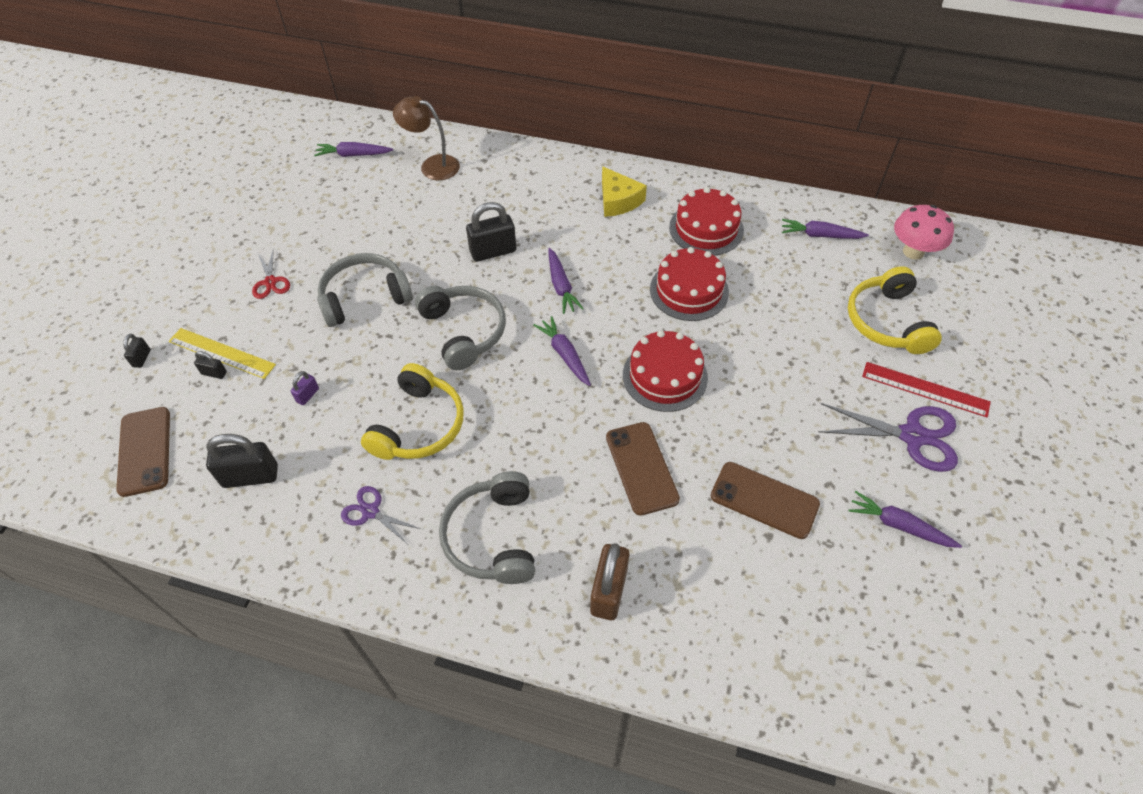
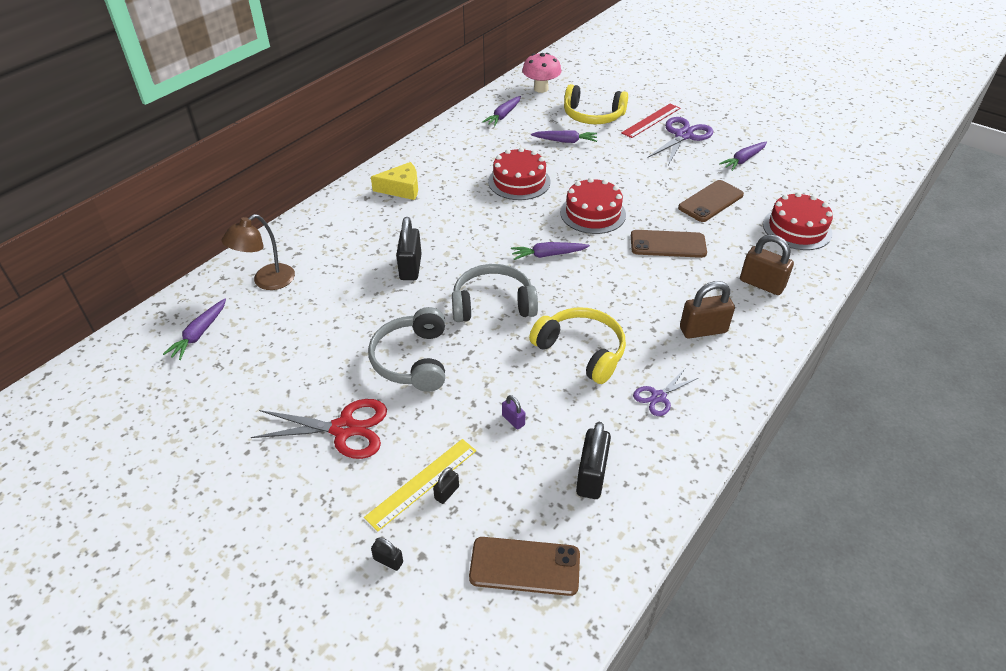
camera: 70 degrees left, 10 degrees down
(270, 282) = (344, 429): red scissors -> red scissors, size x1.77
(493, 537) = (703, 330): grey headphones -> brown padlock
(561, 286) = (476, 240): purple carrot -> purple carrot (565, 141)
(706, 229) = (463, 157): red cake -> red cake (797, 228)

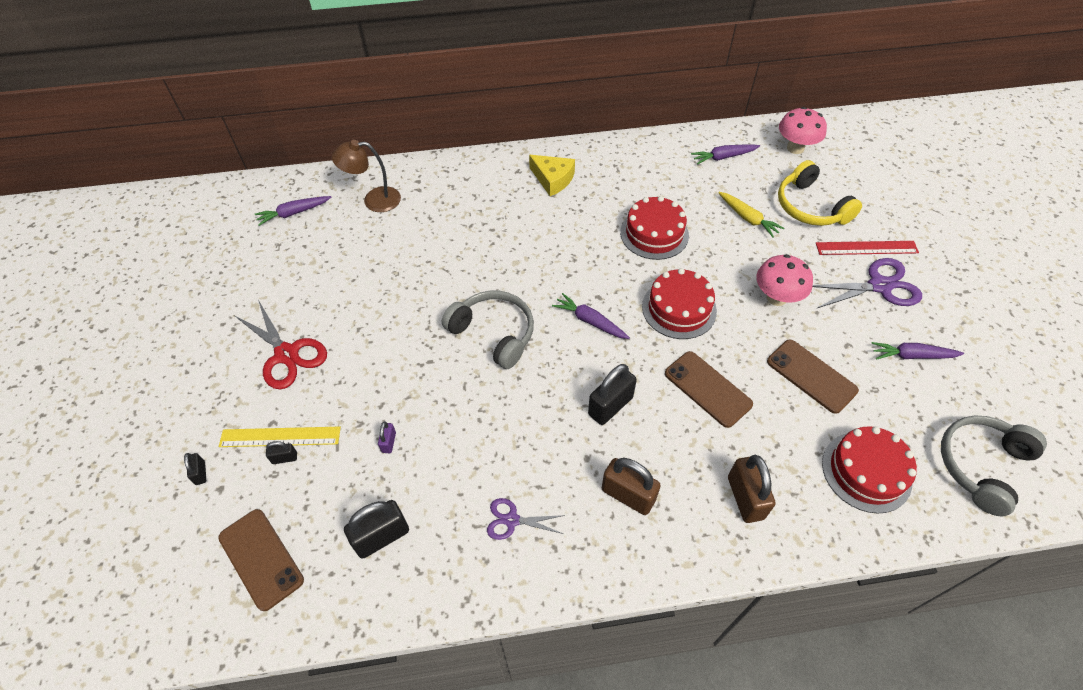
camera: 45 degrees right, 10 degrees up
(410, 267) = (475, 256): black padlock -> black padlock (610, 406)
(412, 360) = (386, 336): grey headphones -> grey headphones (981, 465)
(565, 141) = (748, 218): purple carrot -> yellow carrot
(581, 351) = (506, 428): yellow headphones -> none
(639, 173) = (776, 298): none -> pink mushroom
(710, 201) = (811, 376): brown phone -> brown phone turned 45 degrees clockwise

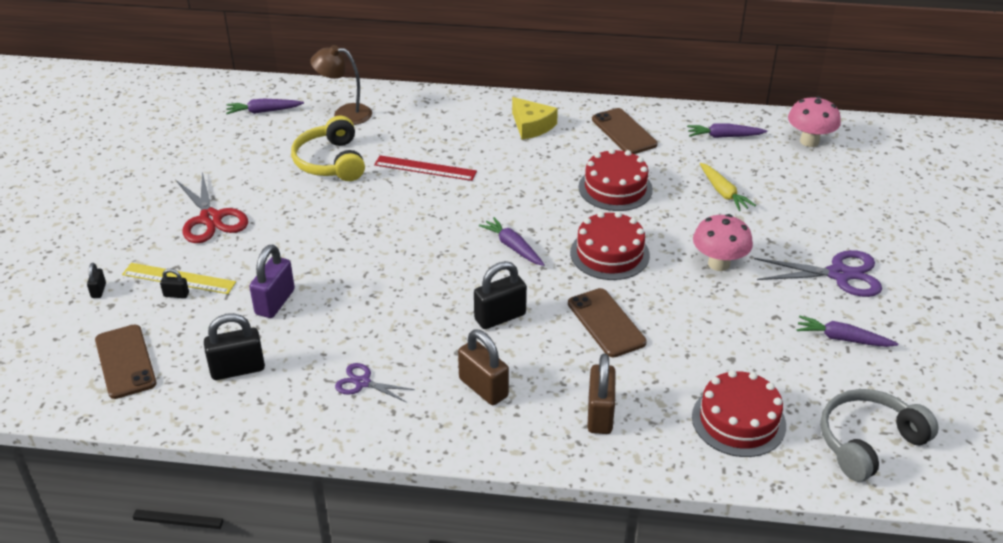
camera: 15 degrees right, 15 degrees down
(388, 442) = (275, 302): purple padlock -> purple padlock, size x2.02
(494, 333) = (412, 239): grey headphones -> none
(810, 207) = (798, 194): yellow headphones -> yellow headphones (331, 162)
(811, 376) = (721, 334): brown phone -> brown phone (624, 132)
(866, 248) = (842, 240): red ruler -> red ruler (425, 168)

